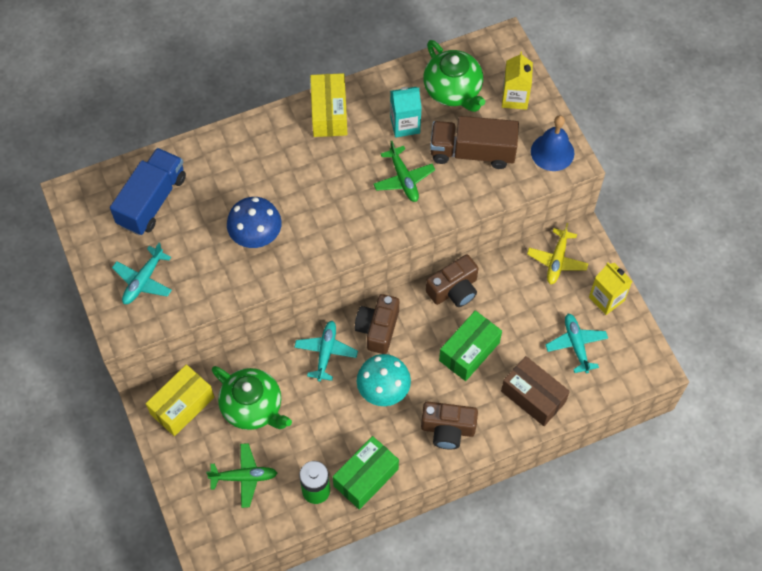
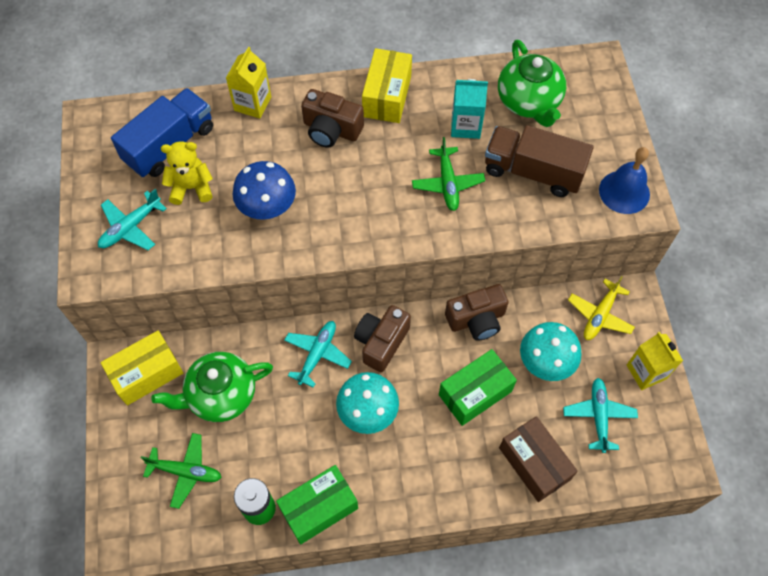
camera: 15 degrees right, 0 degrees up
(184, 234) = (191, 187): none -> yellow teddy bear
(253, 407) = (220, 395): green teapot -> green teapot turned 105 degrees clockwise
(448, 429) = (427, 476): brown camera -> brown camera (331, 130)
(514, 98) = (596, 124): yellow carton -> yellow carton (252, 104)
(521, 311) = (546, 362): none -> turquoise mushroom

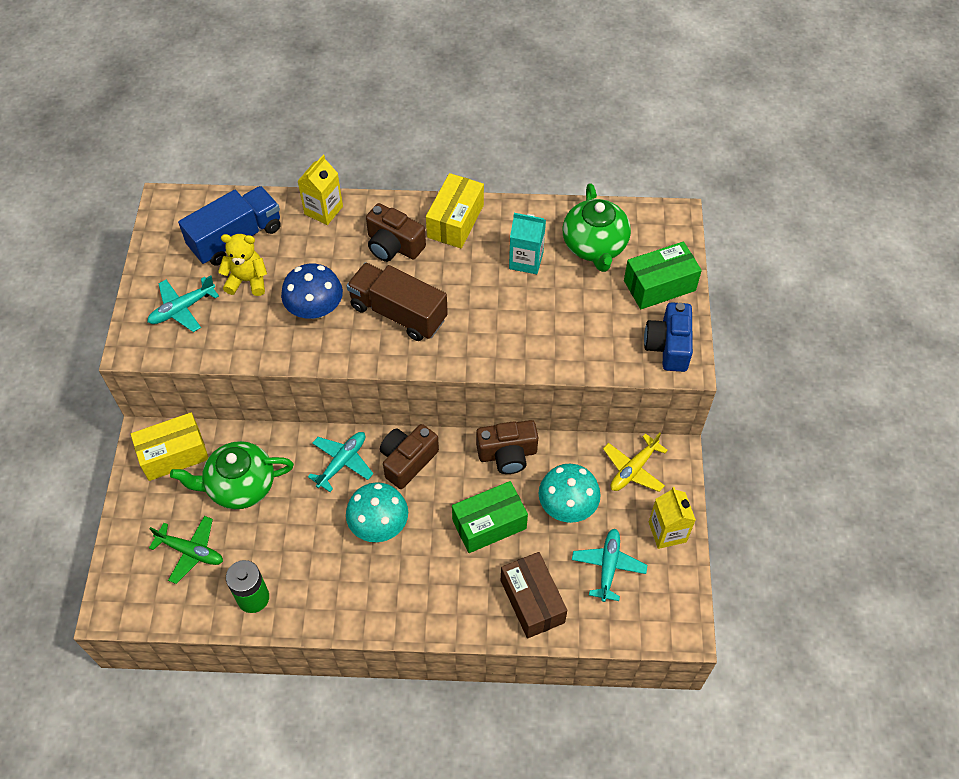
camera: 10 degrees right, 5 degrees down
(319, 508) = (310, 607): green box -> green box (659, 285)
(447, 184) = (494, 313): green plane -> none
(532, 172) = (581, 314): brown truck -> brown truck (398, 313)
(624, 192) = (668, 346): blue bell -> blue camera

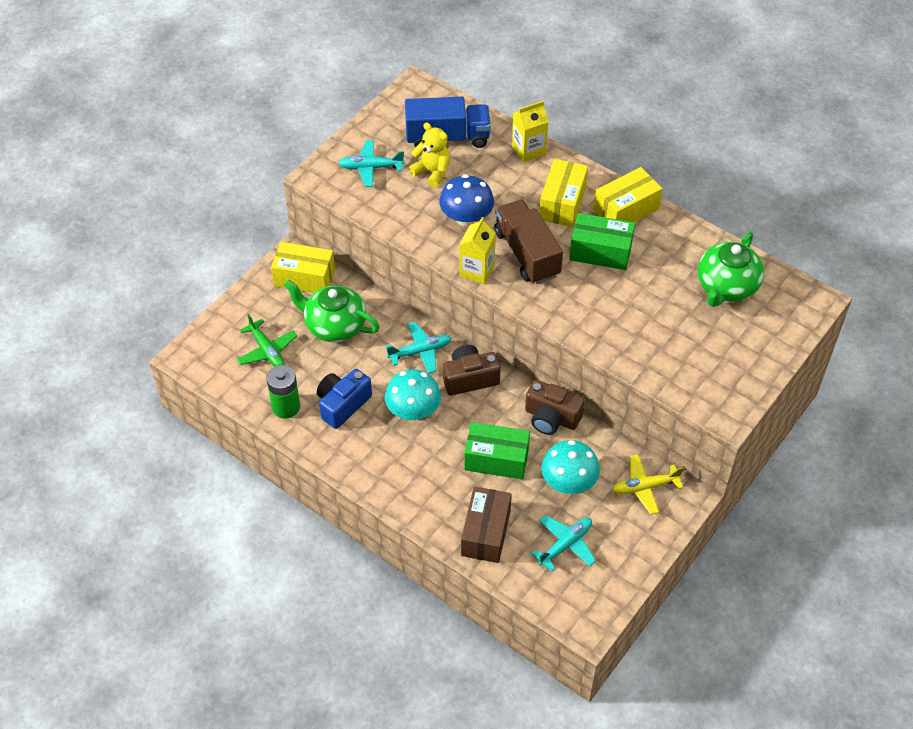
camera: 35 degrees right, 5 degrees down
(393, 245) = (562, 203): brown camera -> yellow box
(526, 260) = (659, 268): turquoise carton -> none
(659, 285) = (756, 345): green box -> green box (600, 252)
(667, 532) = (634, 549): yellow carton -> yellow carton (477, 270)
(668, 346) = (725, 394): blue camera -> blue camera (342, 404)

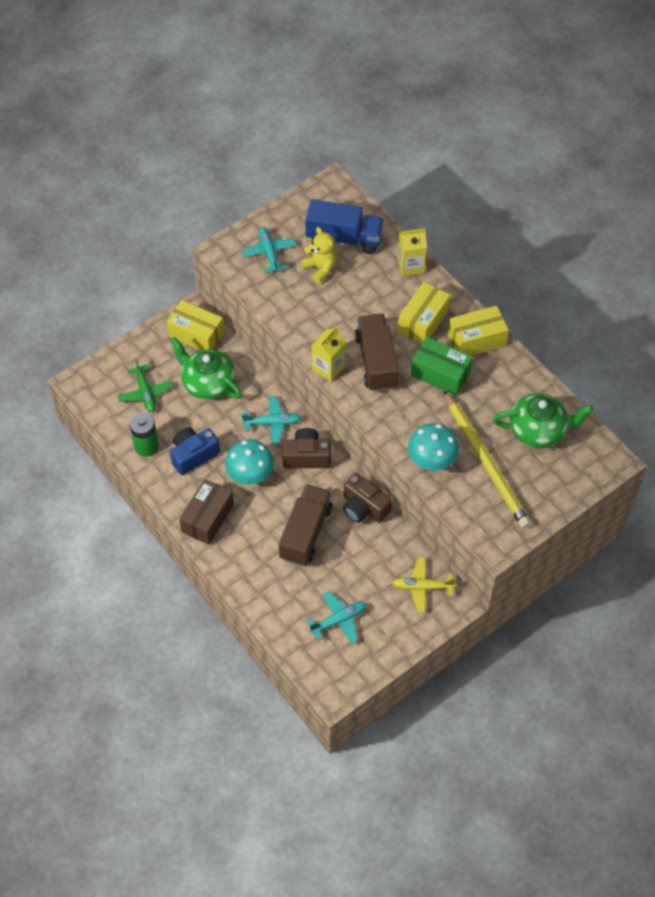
camera: 15 degrees right, 5 degrees up
(370, 167) = (269, 253): turquoise plane -> turquoise plane turned 60 degrees clockwise
(466, 218) = (335, 317): blue mushroom -> none
(486, 533) = (276, 594): brown box -> brown box (207, 518)
(496, 459) = (306, 533): green box -> brown truck
(568, 482) = (359, 567): turquoise mushroom -> turquoise mushroom (432, 460)
(683, 331) = (485, 462): none -> yellow pencil
(726, 287) = (538, 430): green teapot -> green teapot turned 135 degrees counterclockwise

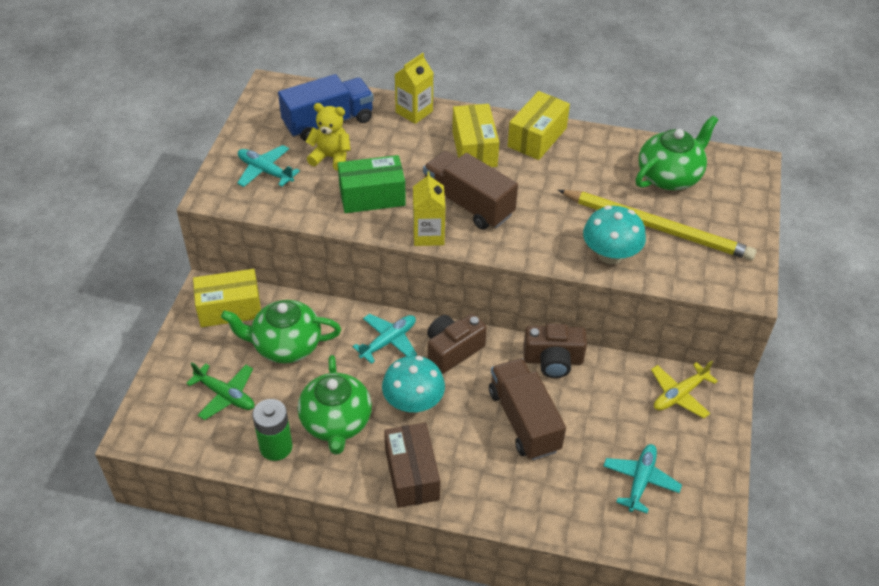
camera: 40 degrees left, 10 degrees down
(193, 455) = (336, 422): blue camera -> green teapot
(440, 374) = (537, 181): green box -> green box (372, 196)

